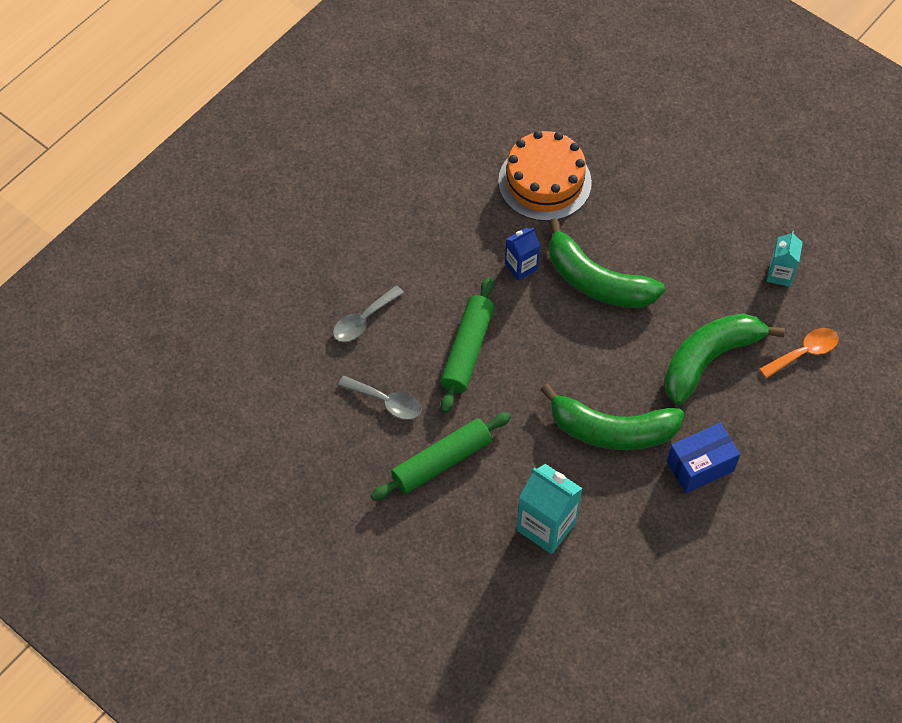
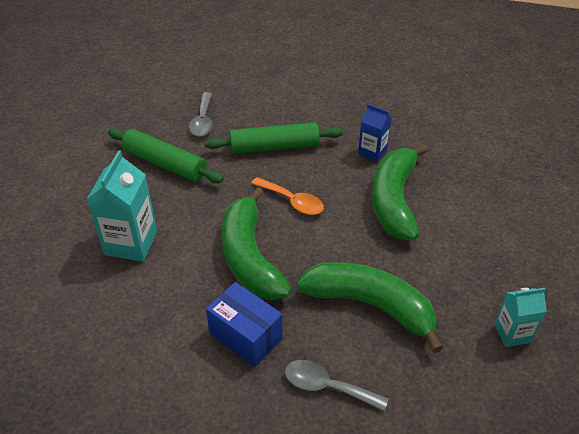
camera: 65 degrees right, 15 degrees down
(363, 320) = (265, 90): grey spoon -> grey spoon (327, 386)
(544, 182) = (463, 141): orange cake -> none
(804, 352) = (435, 386): orange spoon -> orange spoon (292, 201)

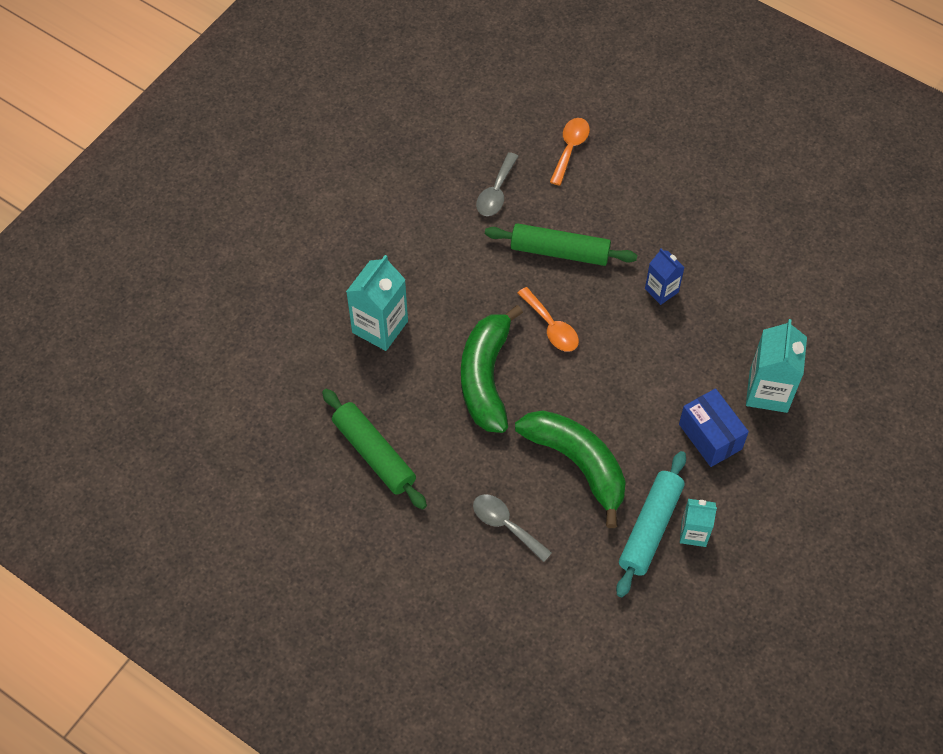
camera: 20 degrees right, 15 degrees up
(165, 163) = (439, 239): green rolling pin -> green rolling pin (374, 454)
(246, 336) = (454, 456): blue box -> blue box (710, 436)
(251, 81) = (570, 148): none -> orange spoon
(394, 200) = (655, 358): green banana -> none
(470, 342) = (650, 528): none -> turquoise rolling pin
(502, 199) = (768, 391): none -> turquoise carton

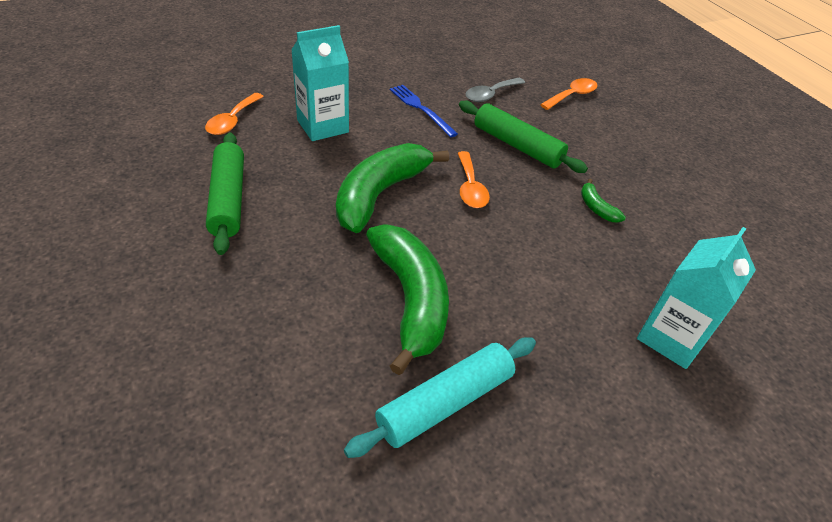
camera: 25 degrees right, 15 degrees down
(298, 367) = (232, 121): none -> orange spoon
(447, 251) = (421, 109): none -> blue fork
(505, 525) = (289, 315): grey spoon -> none
(661, 290) = (596, 208): blue carton -> green banana
(693, 533) = (495, 437): turquoise carton -> none
(710, 436) = (577, 347): blue box -> none

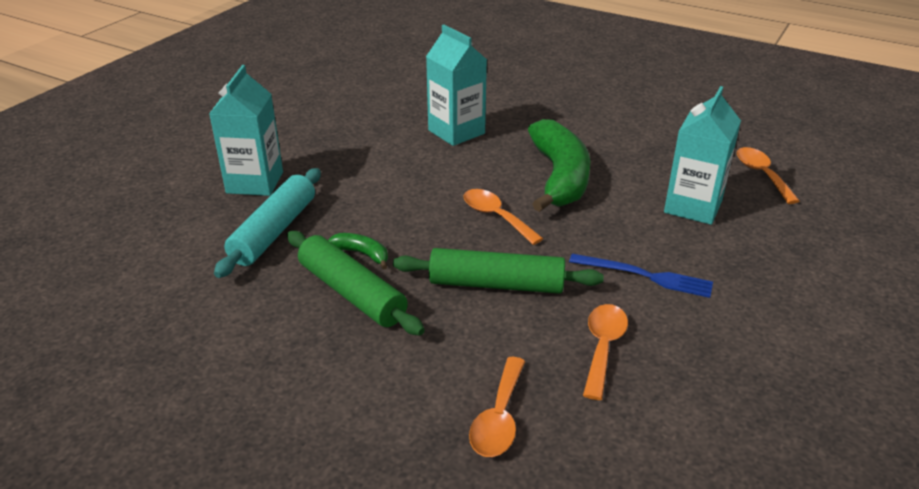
camera: 150 degrees right, 10 degrees down
(228, 199) = (649, 129): green rolling pin -> green rolling pin (351, 293)
(410, 299) = (456, 132): green banana -> turquoise carton
(445, 403) = (389, 104): turquoise rolling pin -> turquoise rolling pin (274, 231)
(490, 94) = (603, 347): grey spoon -> orange spoon

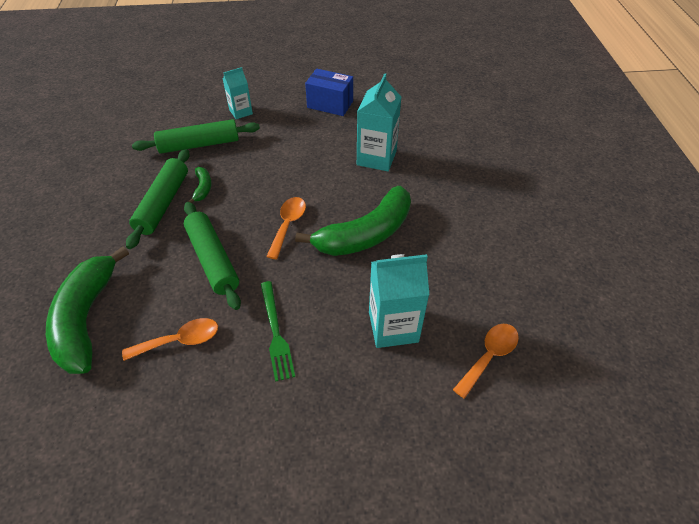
camera: 55 degrees right, 15 degrees up
(255, 182) = (241, 112): turquoise carton -> turquoise carton, size x0.60
(274, 231) = (199, 144): turquoise rolling pin -> green rolling pin
(331, 125) = (330, 104): none -> blue box
(499, 418) = (87, 318): orange spoon -> green banana
(645, 276) = (276, 332): blue fork -> green fork

